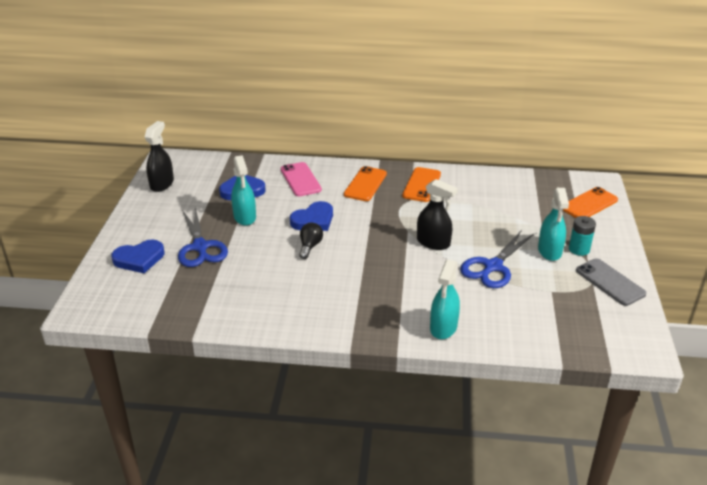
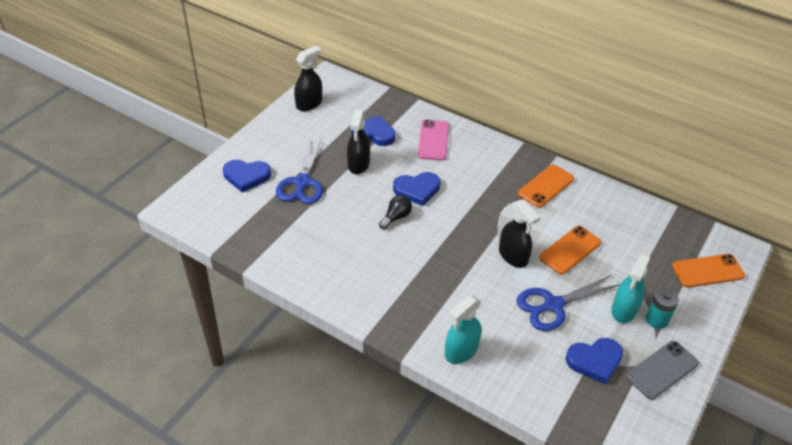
camera: 25 degrees right, 10 degrees up
(245, 217) = (358, 164): turquoise spray bottle -> black spray bottle
(365, 184) = (491, 166): orange phone -> orange phone (570, 250)
(556, 295) = (595, 361): none -> blue heart
(610, 282) = (662, 370): grey phone -> grey phone turned 60 degrees clockwise

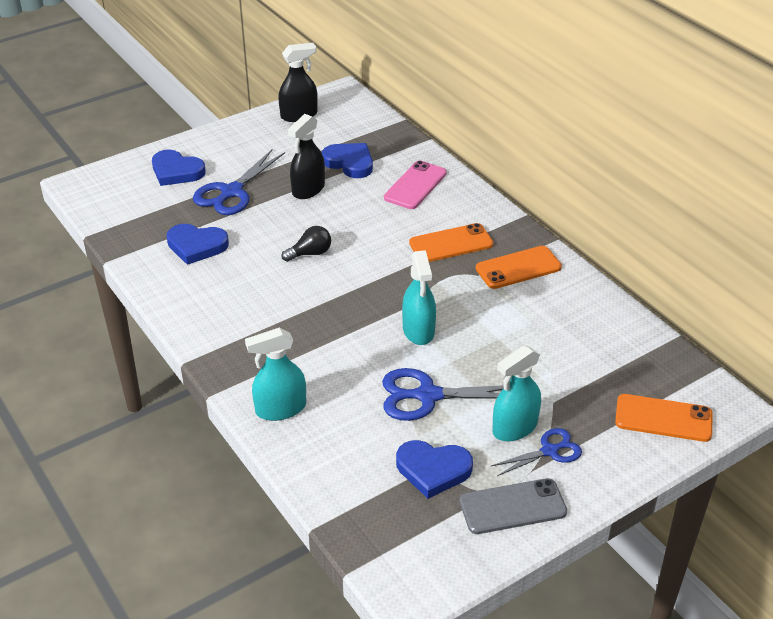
camera: 25 degrees right, 5 degrees down
(417, 190) = (356, 232): blue heart -> blue heart (196, 246)
(513, 256) = (418, 330): black spray bottle -> turquoise spray bottle
(570, 250) = (495, 344): orange phone -> orange phone (451, 244)
(657, 320) = (549, 451): turquoise battery -> blue scissors

